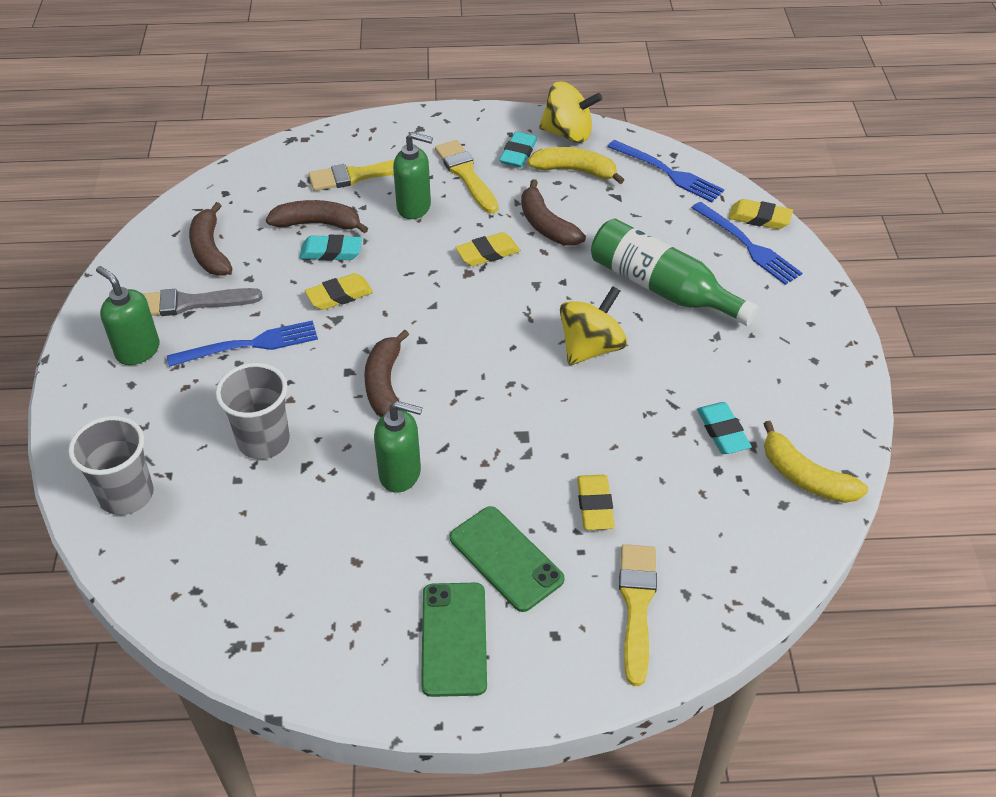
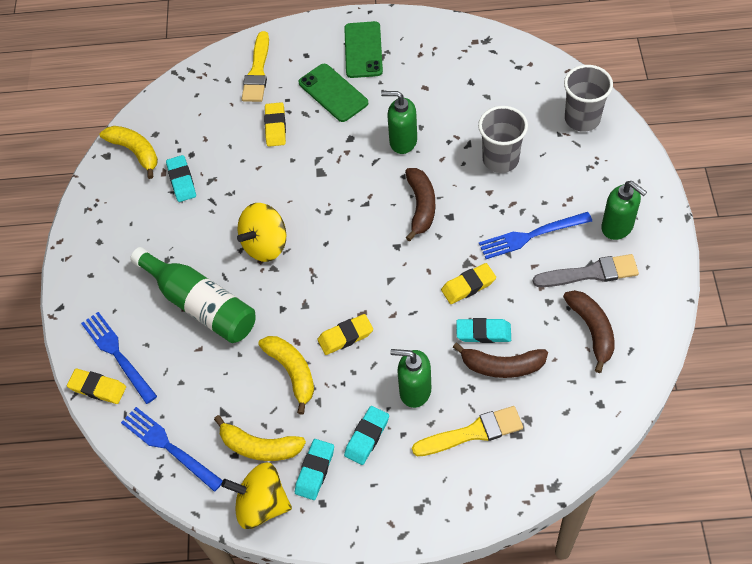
camera: 175 degrees left, 10 degrees up
(466, 175) = (367, 437): yellow brush -> turquoise eraser
(546, 225) = (292, 372): brown banana -> yellow banana

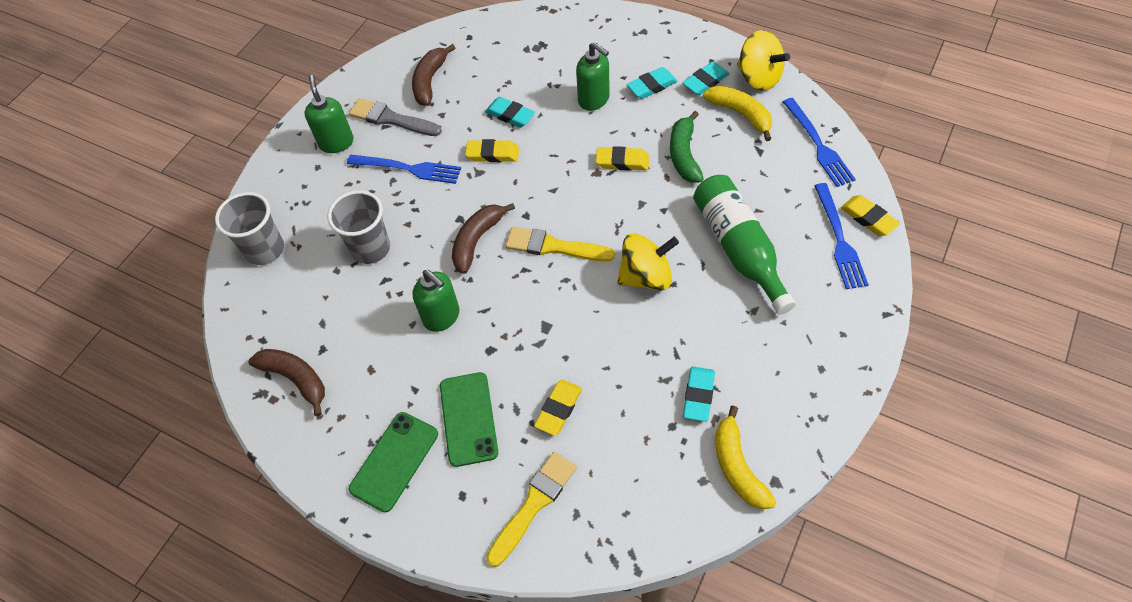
camera: 150 degrees left, 0 degrees up
(292, 372) = (684, 154): yellow banana -> green banana
(472, 433) = (572, 57): yellow brush -> yellow brush (554, 247)
(502, 366) = (516, 87): brown banana -> brown banana (296, 379)

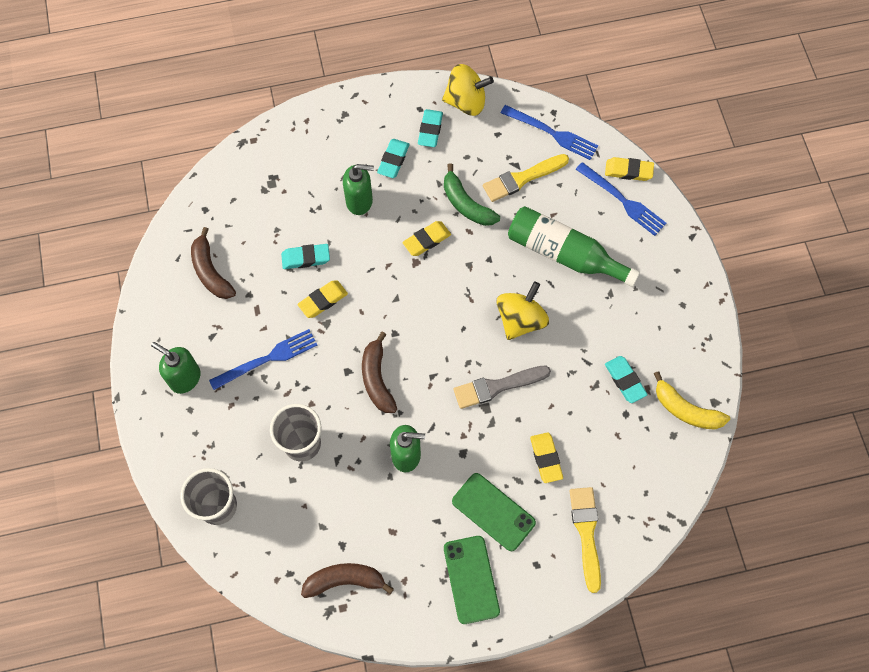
camera: 45 degrees left, 10 degrees up
(392, 119) = (211, 326): grey brush -> grey brush (497, 386)
(554, 247) = (438, 343): yellow brush -> yellow brush (522, 178)
(741, 114) = (478, 142): yellow banana -> none

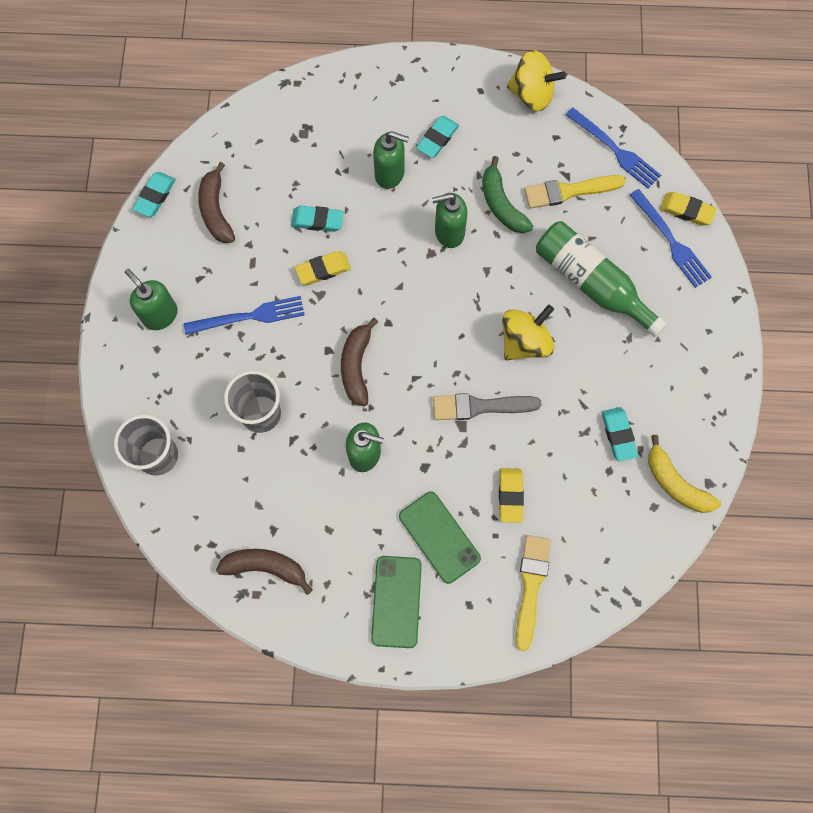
camera: 15 degrees right, 5 degrees up
(426, 240) = (449, 232): yellow eraser -> green soap dispenser
(430, 130) = (485, 116): turquoise eraser -> turquoise eraser (155, 196)

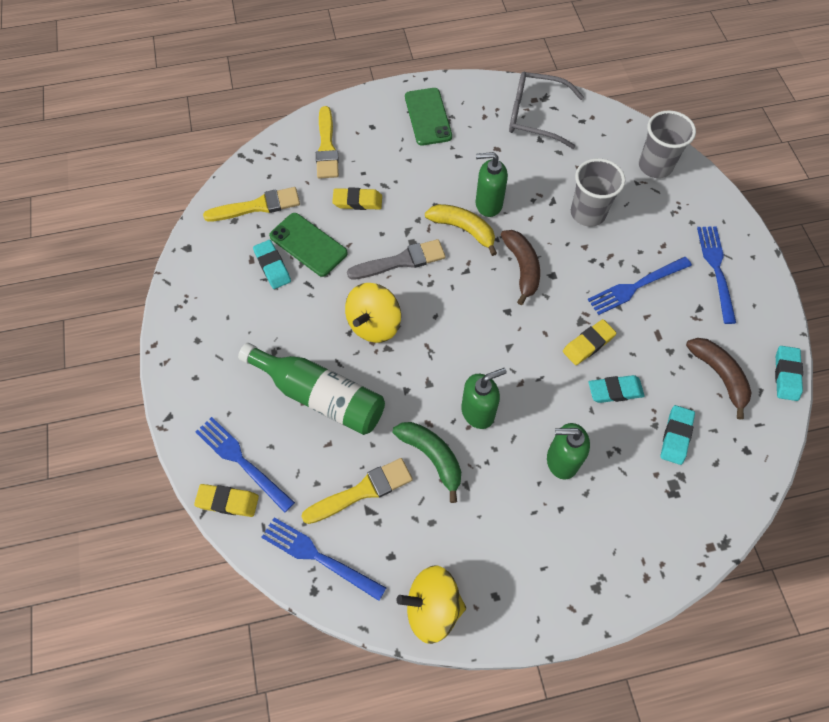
camera: 165 degrees right, 10 degrees down
(160, 315) = (716, 269): green soap dispenser -> blue fork
(266, 567) = (534, 116): brown banana -> grey glasses
(437, 139) = (525, 517): turquoise eraser -> turquoise eraser (676, 436)
(439, 537) = (408, 162): green phone -> green phone (308, 244)
(510, 496) = (357, 201): yellow eraser -> yellow eraser turned 75 degrees counterclockwise
(625, 519) = (257, 206): none -> yellow brush
(675, 483) = (217, 241): yellow banana -> yellow banana (463, 229)

